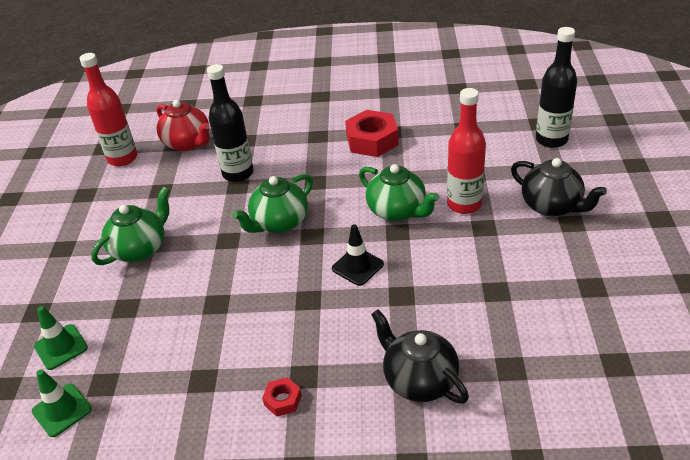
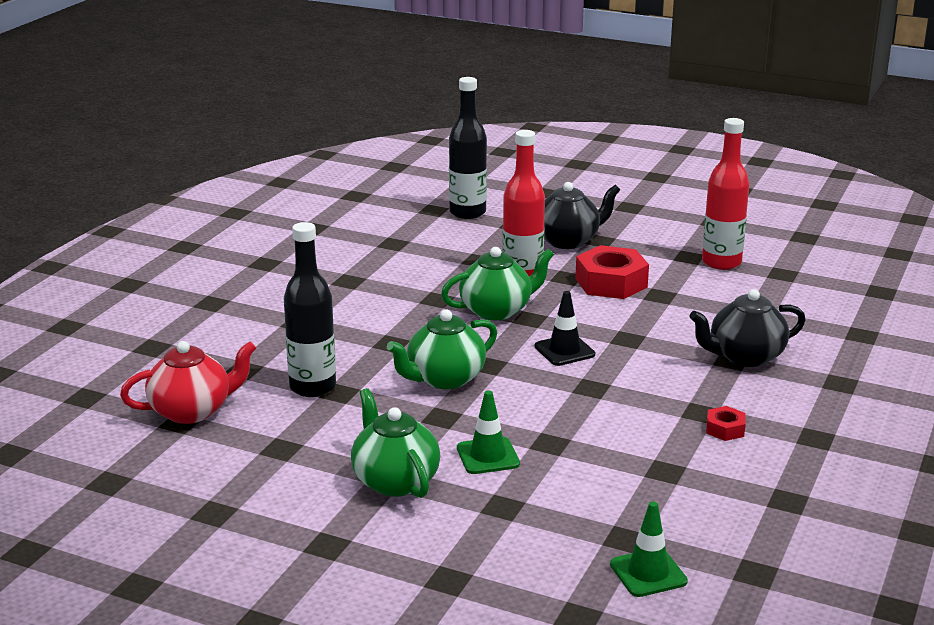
camera: 70 degrees left, 15 degrees down
(61, 347) = (536, 564): green traffic cone -> green traffic cone (488, 456)
(122, 158) = (160, 469): red bottle -> red bottle (721, 262)
(279, 223) = (444, 379): green teapot -> green teapot turned 75 degrees clockwise
(372, 140) = (352, 294): red nut -> red nut (611, 283)

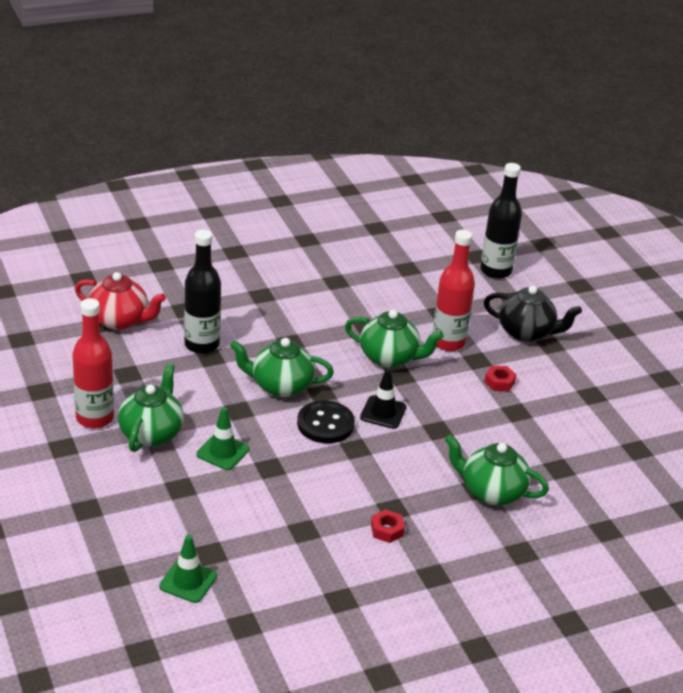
camera: 40 degrees right, 10 degrees up
(535, 385) = (325, 424): none -> black button
(611, 283) = (499, 382): red nut -> red nut, size x0.49
(721, 262) = (607, 413): red bottle -> red bottle (95, 418)
(745, 357) = (491, 492): black teapot -> green teapot

